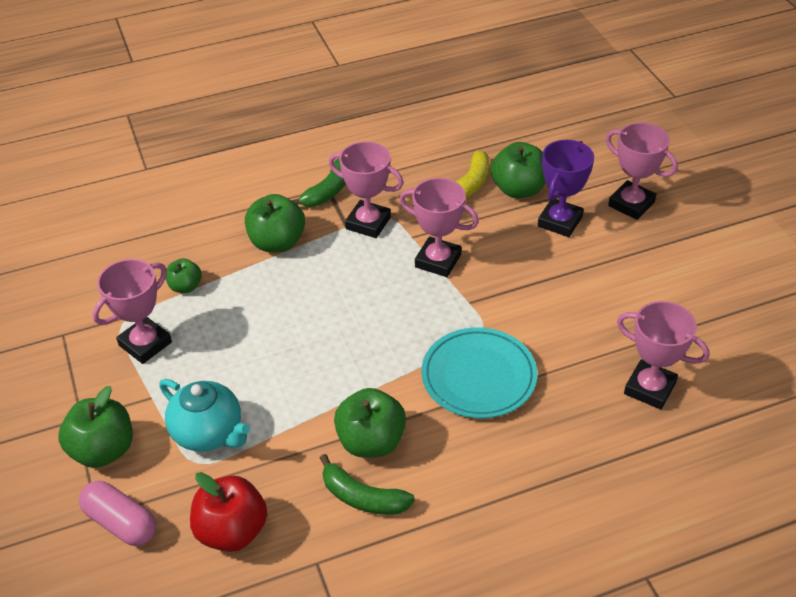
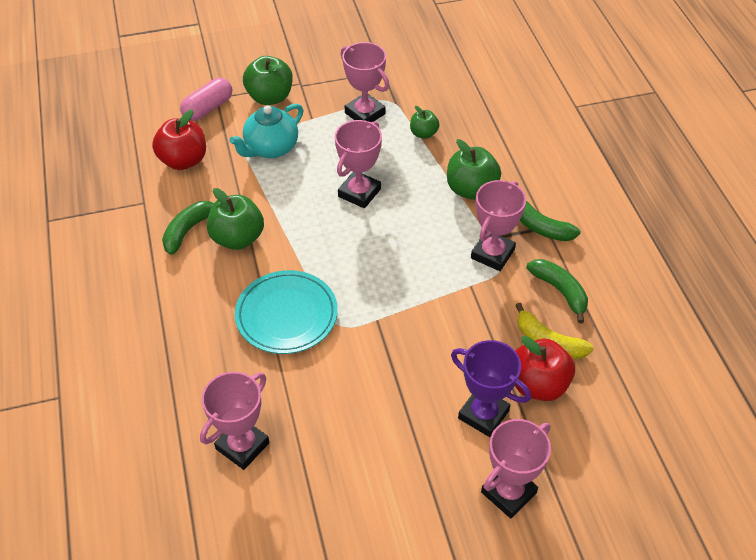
camera: 95 degrees right, 5 degrees up
(409, 177) = (560, 291): none -> green banana
(438, 261) = (434, 302): pink trophy -> pink trophy (359, 193)
(518, 189) = (538, 384): green apple -> red apple

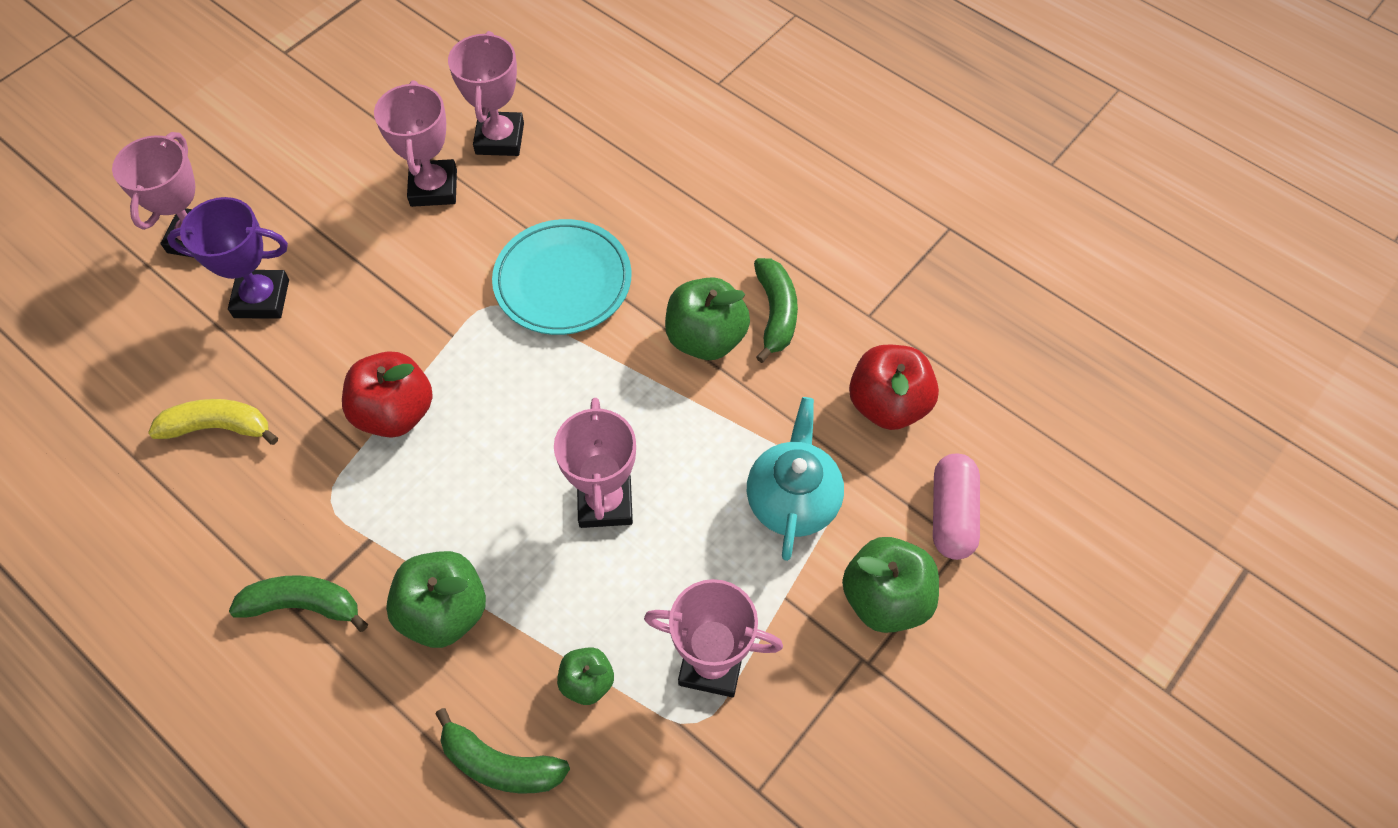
camera: 145 degrees right, 10 degrees up
(492, 254) = (353, 514): pink trophy -> pink trophy (433, 188)
(538, 384) = (210, 366): red apple -> red apple (395, 412)
(560, 291) = (231, 510): green banana -> green banana (500, 764)

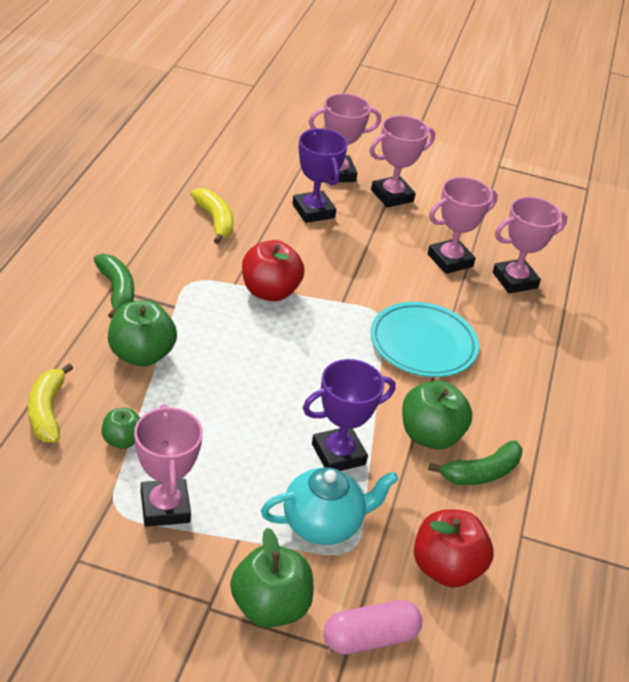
camera: 60 degrees right, 20 degrees down
(500, 764) = (47, 411): green banana -> yellow banana
(605, 502) = (262, 414): pink trophy -> pink trophy (392, 196)
(698, 443) = (338, 454): none -> purple trophy

